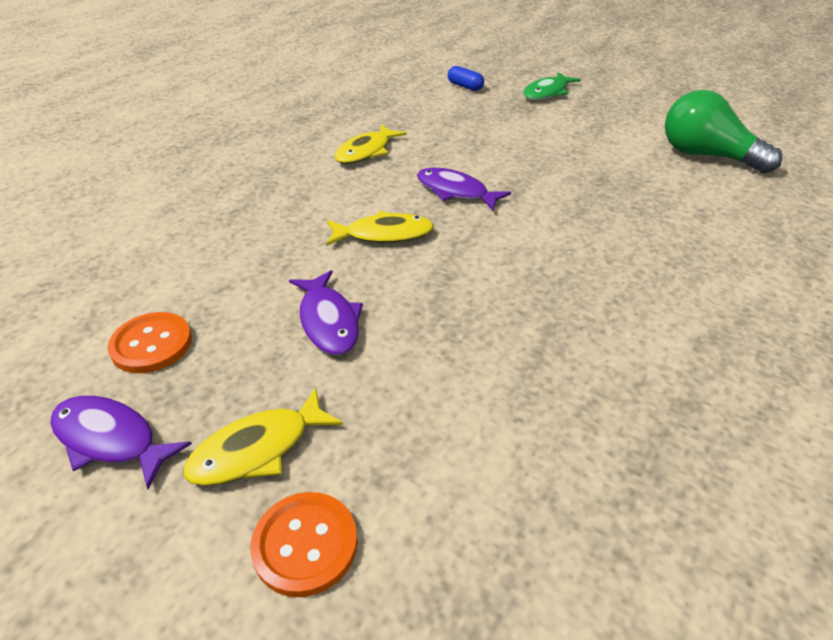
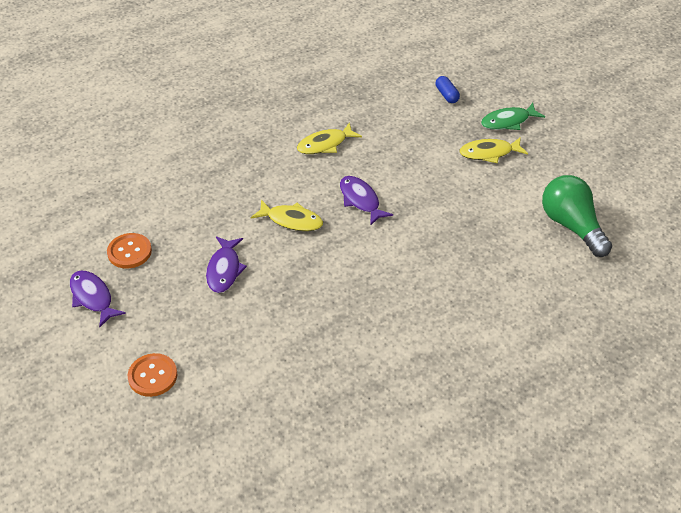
camera: 25 degrees right, 5 degrees up
(258, 449) = (154, 327): yellow fish -> yellow fish (489, 153)

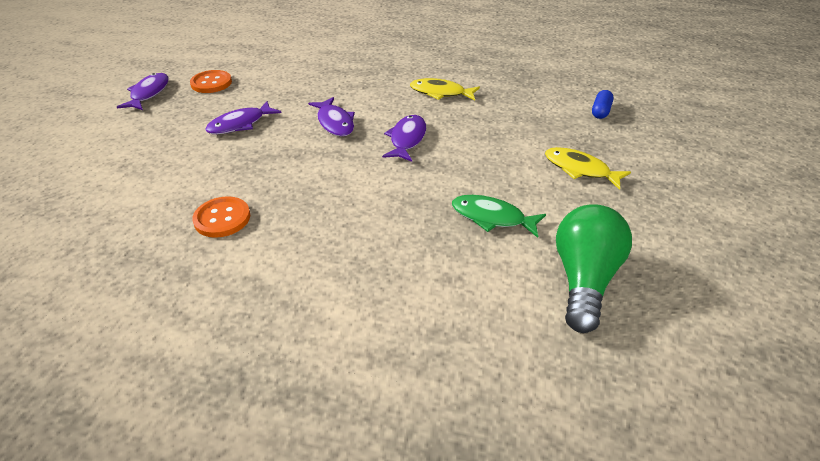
camera: 45 degrees right, 5 degrees down
(153, 376) = (88, 154): orange button -> orange button (222, 218)
(291, 220) = (335, 123): yellow fish -> purple fish
(508, 121) = (638, 157): green fish -> green fish (492, 217)

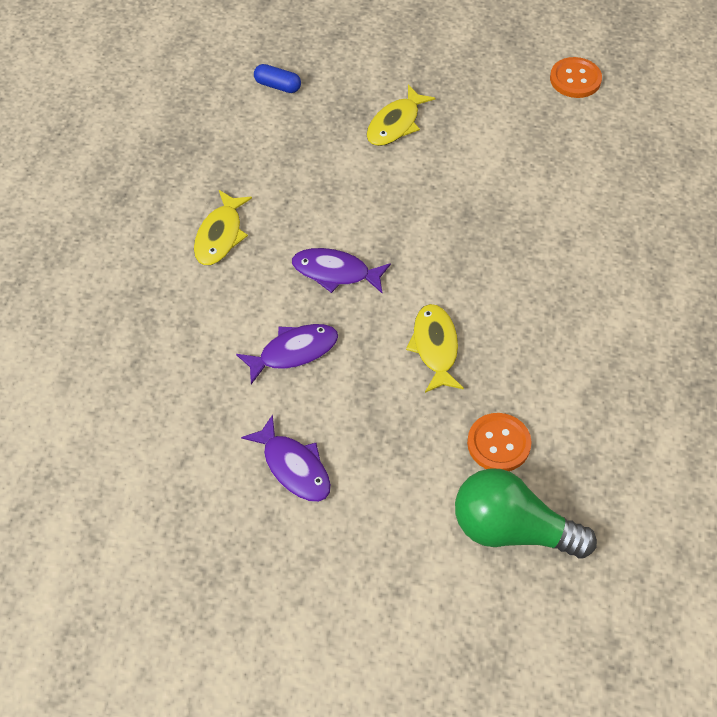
camera: 90 degrees left, 15 degrees up
(149, 93) = (190, 627): purple fish -> none
(211, 83) = (162, 537): orange button -> orange button (575, 79)
(327, 187) = (435, 347): none -> yellow fish
(492, 217) = (479, 203): green fish -> none
(583, 279) = (556, 148): green light bulb -> green light bulb (512, 529)

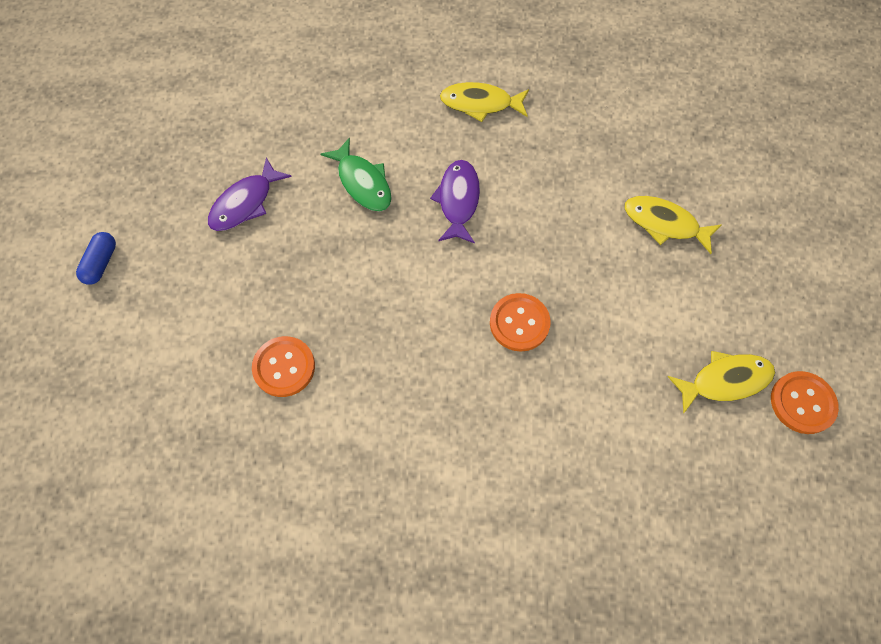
camera: 80 degrees right, 10 degrees up
(277, 86) = (680, 113): blue capsule -> blue capsule (101, 263)
(294, 352) = (362, 182): purple fish -> green fish
(435, 347) = (386, 298): yellow fish -> yellow fish (725, 381)
(478, 246) = (519, 323): none -> orange button
(512, 529) = (193, 388): green light bulb -> none

